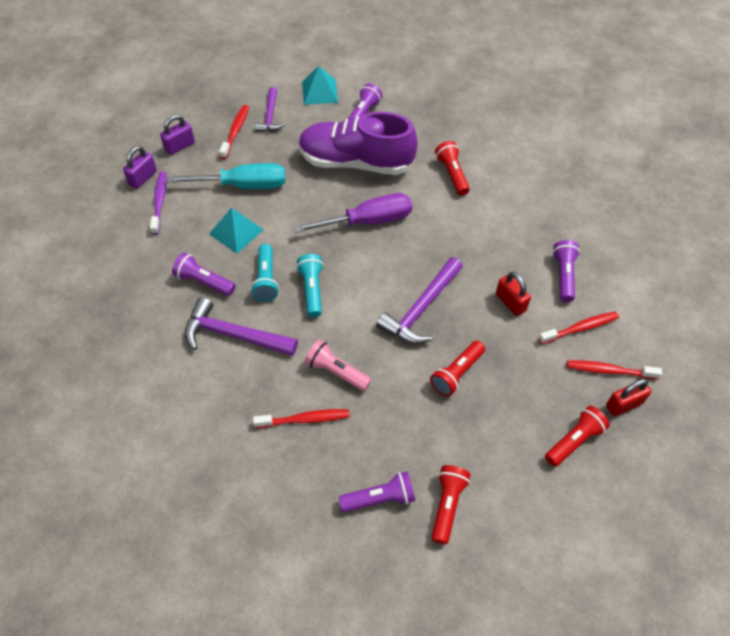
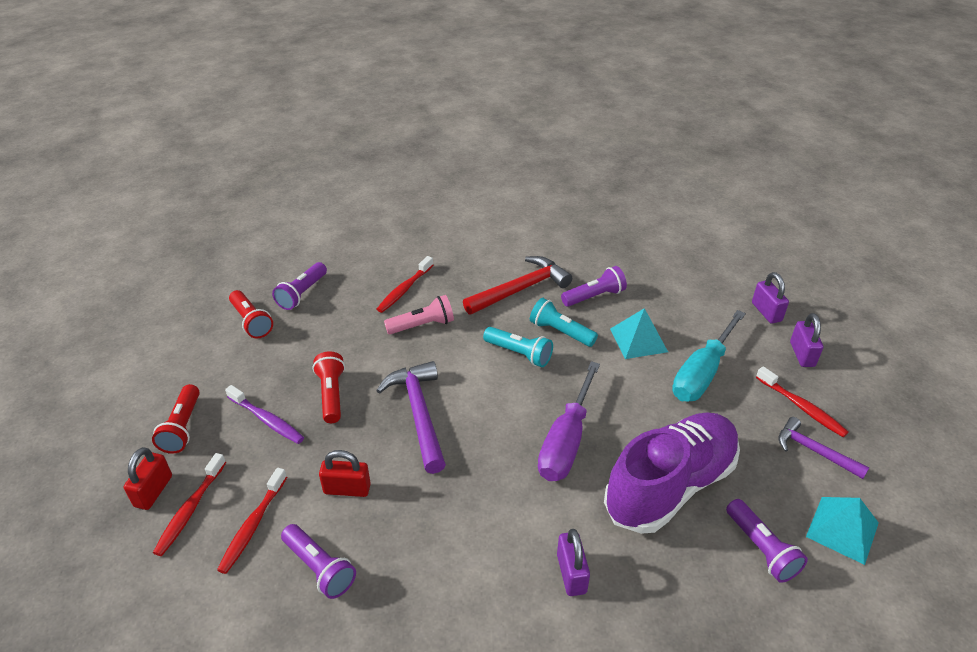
camera: 130 degrees right, 15 degrees down
(159, 202) = (721, 310): purple toothbrush -> purple toothbrush (267, 420)
(234, 335) = (520, 289): purple hammer -> red hammer
(452, 174) = (571, 574): red flashlight -> purple padlock
(609, 371) = (190, 510): red toothbrush -> red toothbrush turned 150 degrees clockwise

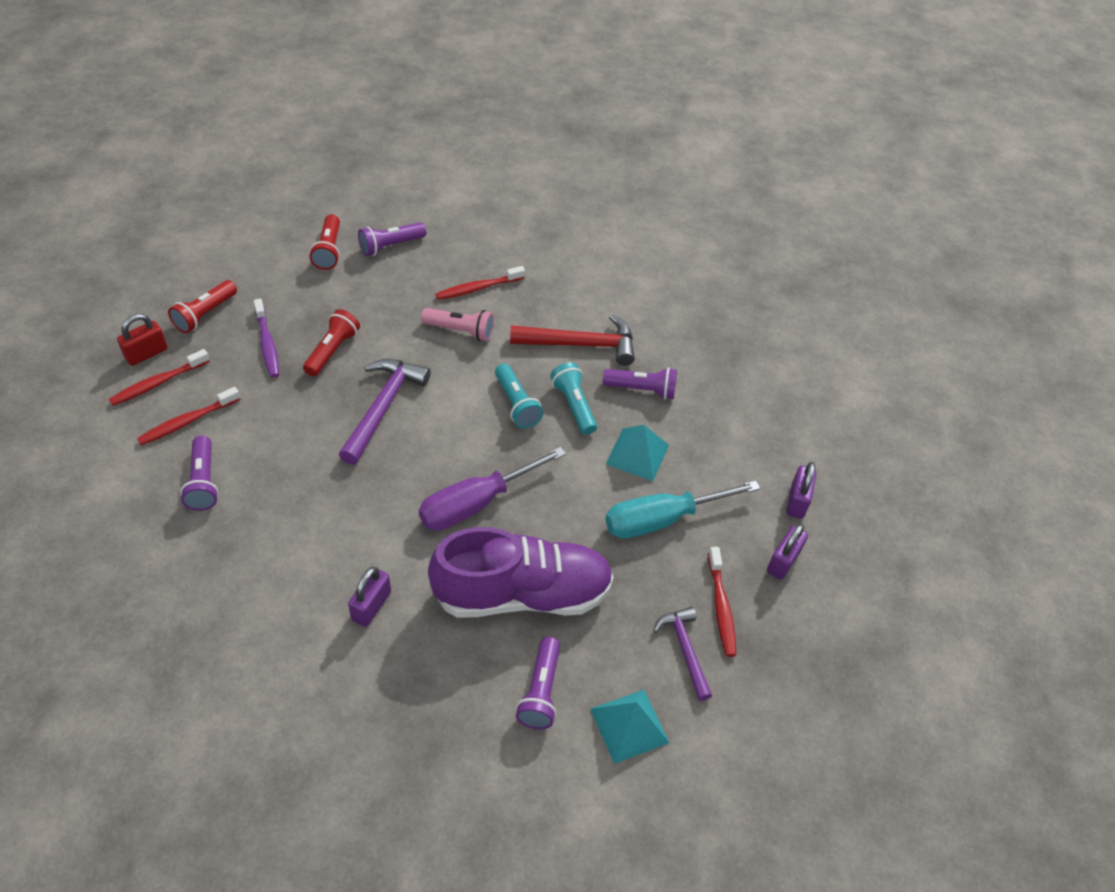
camera: 30 degrees right, 10 degrees up
(347, 489) = (274, 435): red padlock -> none

